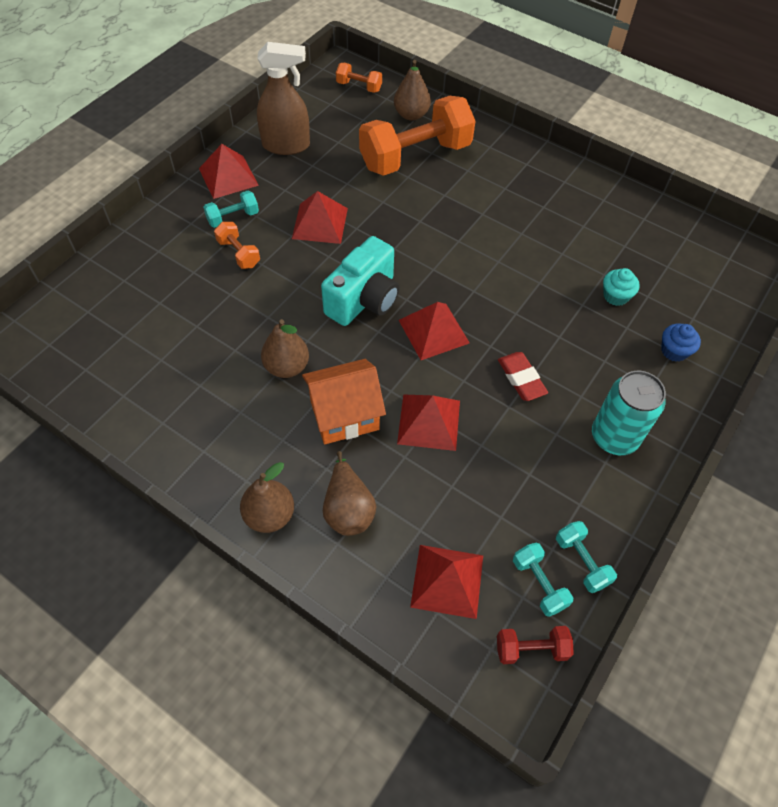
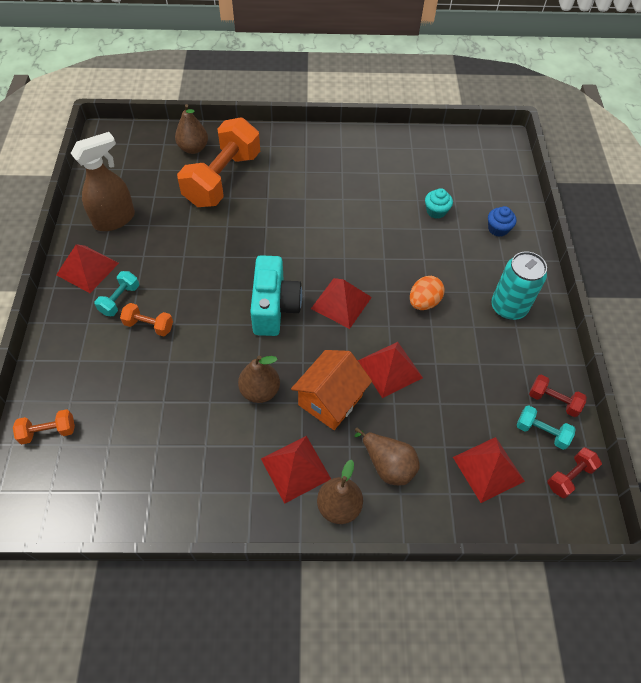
camera: 35 degrees left, 0 degrees up
(320, 223) = (193, 267): red pyramid -> red pyramid (295, 468)
(359, 87) = (134, 144): orange dumbbell -> orange dumbbell (48, 431)
(521, 378) = (424, 302): red eraser -> orange egg
(581, 562) = (553, 401): turquoise dumbbell -> red dumbbell

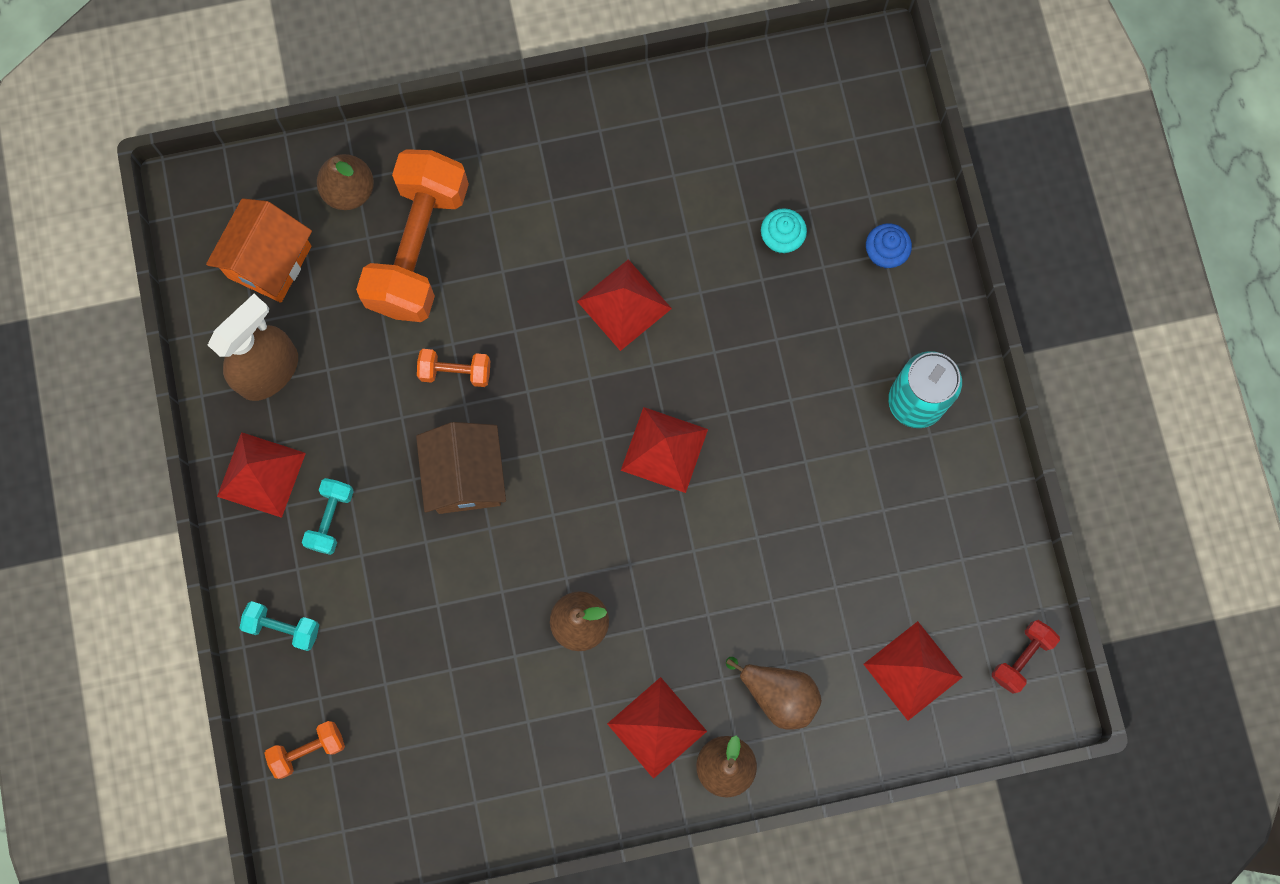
camera: 10 degrees left, 20 degrees up
(149, 325) = (389, 553): orange dumbbell -> orange dumbbell (455, 371)
(212, 293) = (466, 476): none -> brown house
(274, 307) = (566, 480): turquoise camera -> none
(330, 400) = (682, 616): orange house -> orange house (269, 262)
(390, 369) = (756, 547): red pyramid -> red pyramid (624, 304)
(424, 302) = (788, 421): orange egg -> none
(541, 432) = (979, 600): turquoise dumbbell -> turquoise dumbbell (283, 627)
(553, 401) = (992, 547): red dumbbell -> none

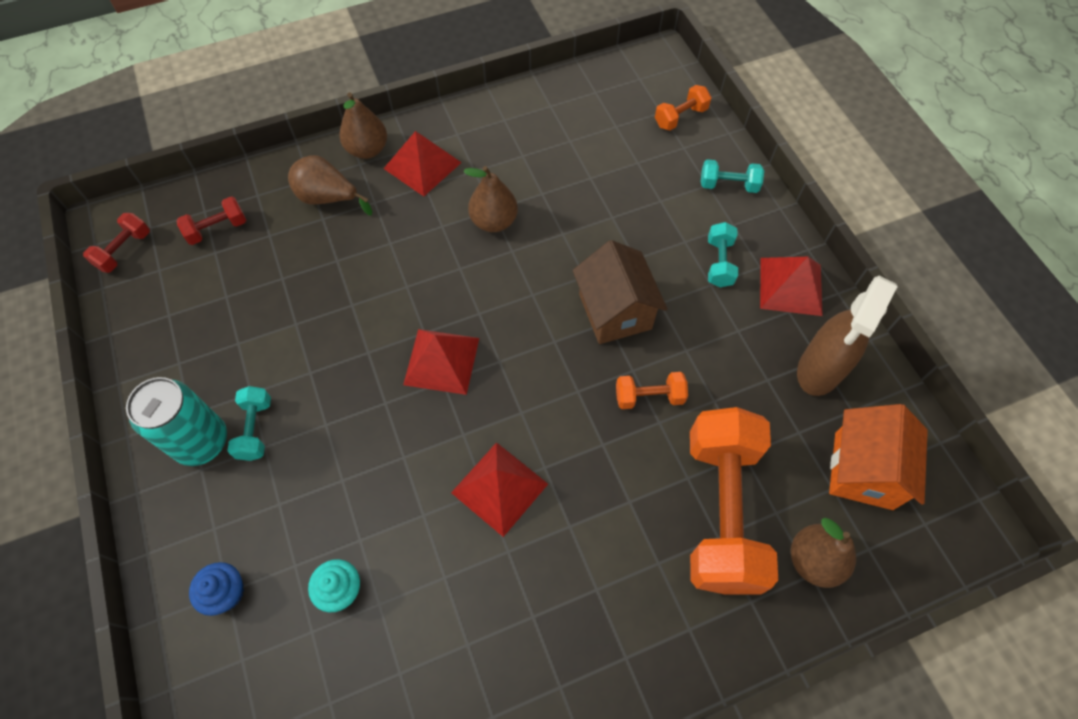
camera: 170 degrees right, 15 degrees down
(861, 406) = (255, 429): none -> turquoise dumbbell
(913, 670) = (217, 229): red pyramid -> red dumbbell

